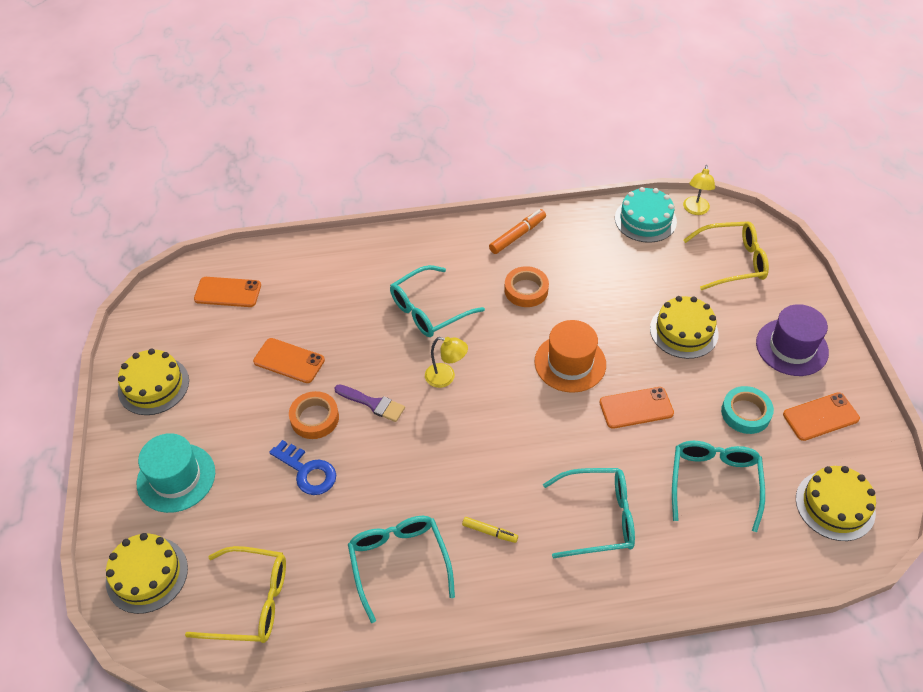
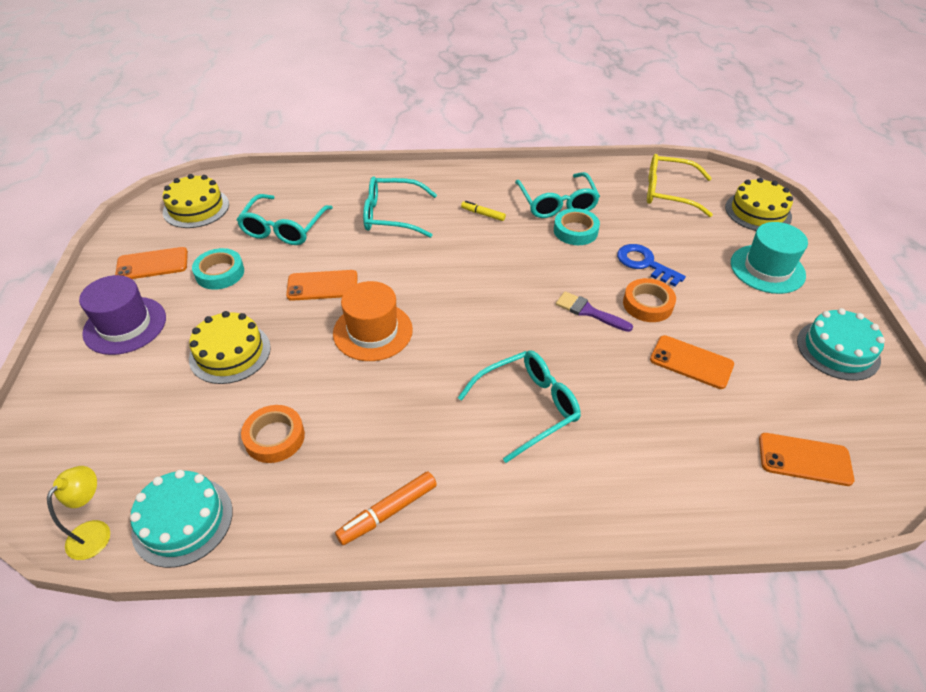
camera: 175 degrees left, 5 degrees down
(153, 385) = (838, 350): yellow cake -> turquoise cake
(378, 515) = (575, 231): none -> turquoise tape
(446, 377) = (511, 329): yellow lamp -> none
(526, 290) = (398, 422): orange tape -> orange tape (274, 437)
(732, 261) = (108, 435): yellow glasses -> none

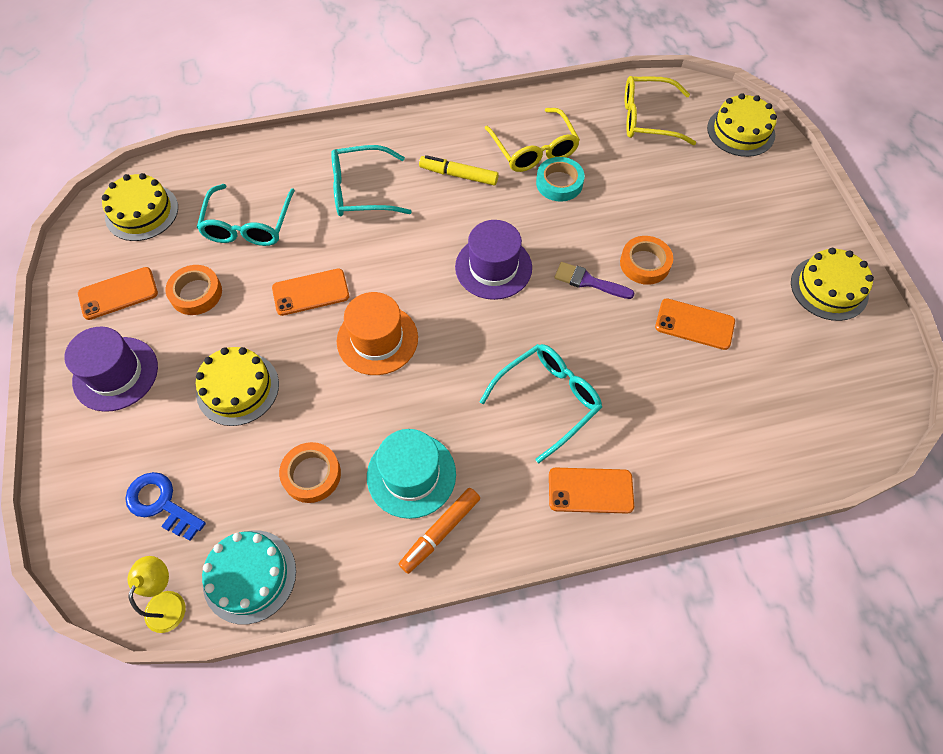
camera: 10 degrees left, 15 degrees up
(220, 273) = (196, 293): turquoise tape -> orange tape
(483, 214) = (458, 175): yellow marker -> yellow marker, size x1.59
(498, 288) = (493, 267): none -> purple hat
(557, 203) = (534, 149): turquoise glasses -> yellow glasses
(644, 264) = (635, 214): blue key -> blue key (161, 503)
(767, 269) = (756, 202): turquoise hat -> turquoise hat (411, 475)
(804, 459) = (806, 411): orange phone -> orange phone (590, 490)
(838, 350) = (829, 288): turquoise cake -> yellow cake

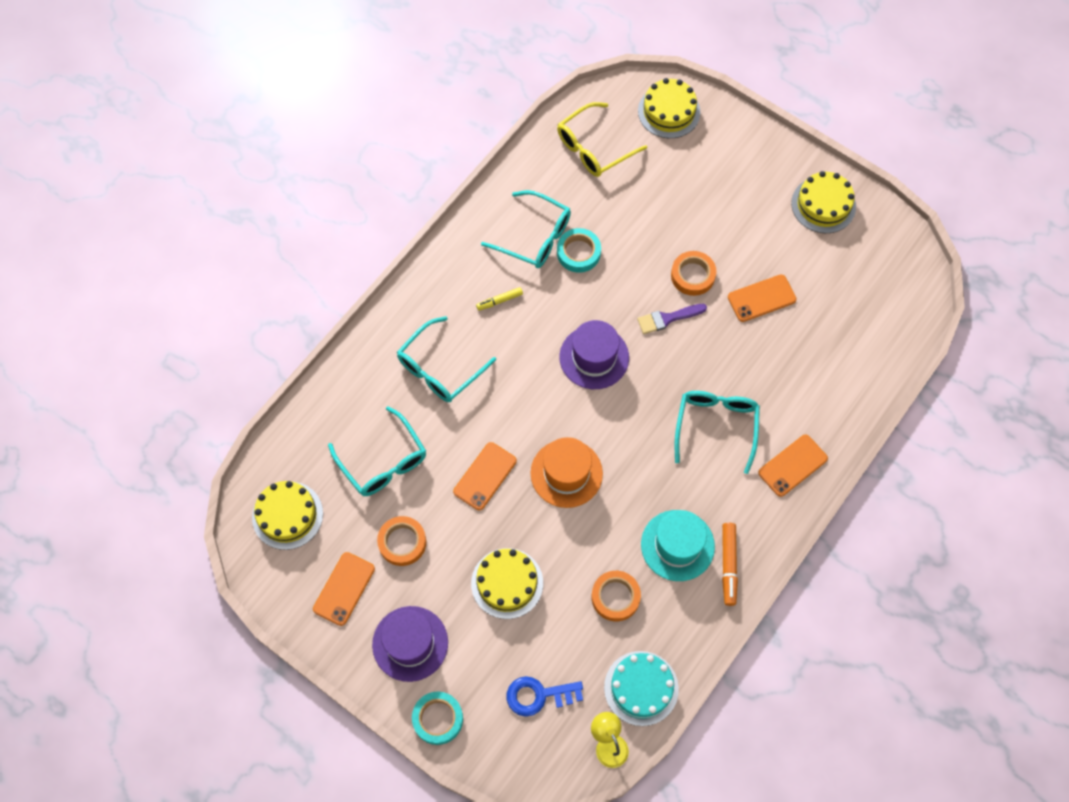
camera: 40 degrees left, 5 degrees up
(67, 452) = (438, 719): none -> turquoise tape
(458, 175) = (499, 301): yellow marker -> yellow marker, size x0.63
(534, 149) = (534, 237): yellow glasses -> turquoise glasses

